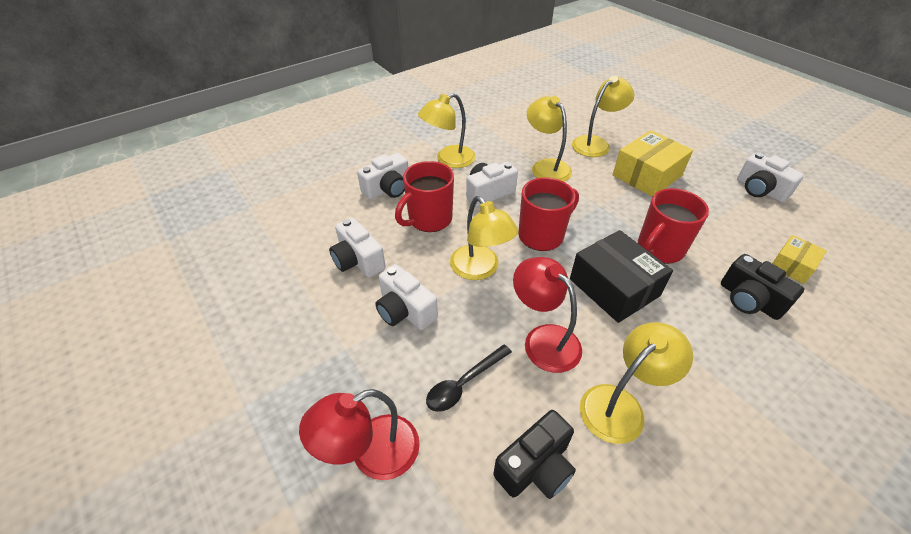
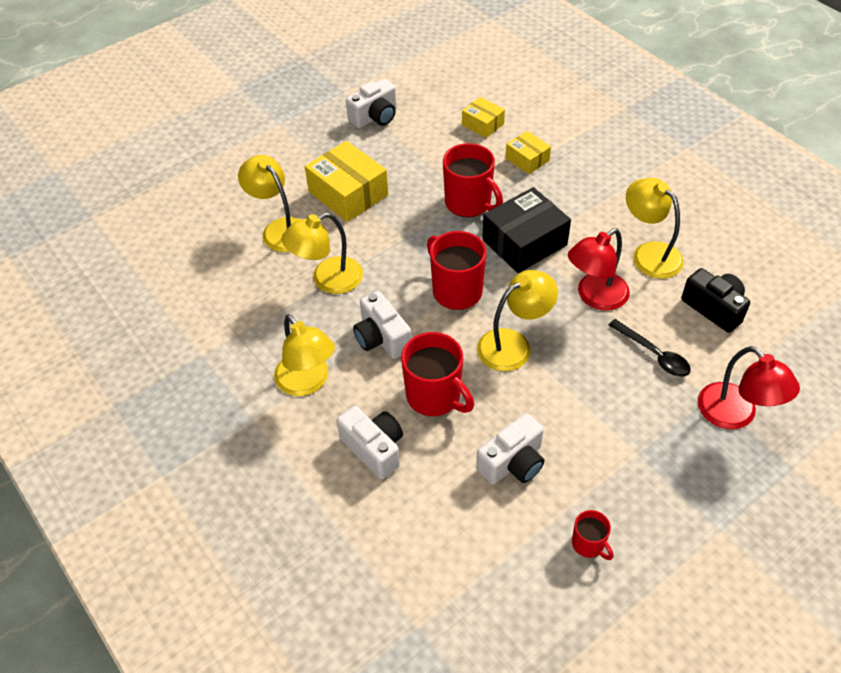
camera: 90 degrees left, 5 degrees up
(270, 301) = (588, 544): none -> red mug
(405, 311) = (580, 407): white camera -> none
(749, 300) = (527, 159): black camera -> yellow box

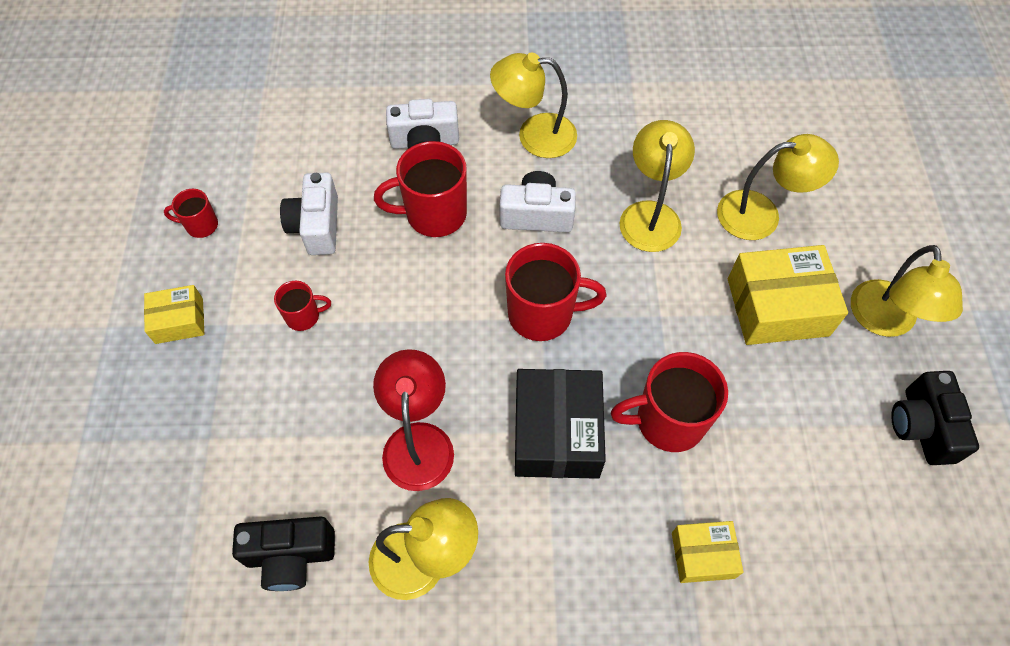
camera: 125 degrees right, 10 degrees up
(375, 117) = (922, 426): white camera -> black camera
(482, 124) = (820, 554): yellow box -> yellow box (179, 321)
(513, 344) = (430, 316): yellow lamp -> yellow lamp (884, 321)
(585, 413) = (303, 316): none -> red mug
(654, 354) = (300, 433): black spoon -> none
(735, 415) = (171, 444): red lamp -> none

